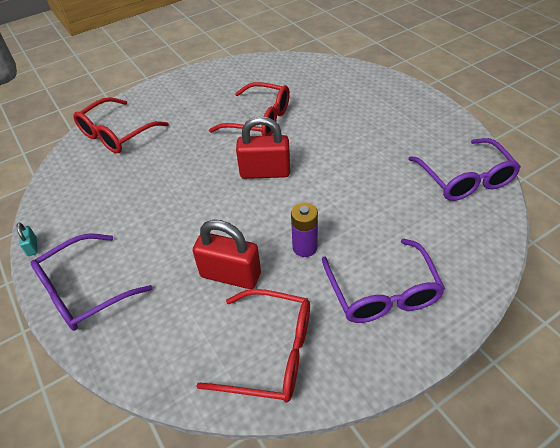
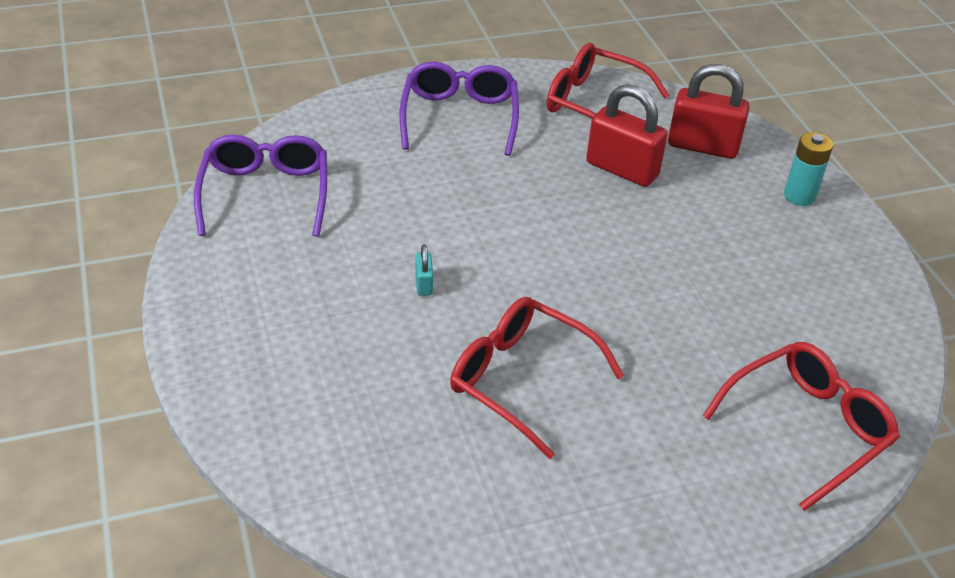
camera: 170 degrees left, 5 degrees down
(32, 247) = (890, 261): turquoise padlock -> turquoise padlock (424, 284)
(85, 290) = (799, 196): purple glasses -> turquoise battery
(265, 172) = (543, 278): red padlock -> red padlock (702, 146)
(305, 247) = (524, 173): purple battery -> none

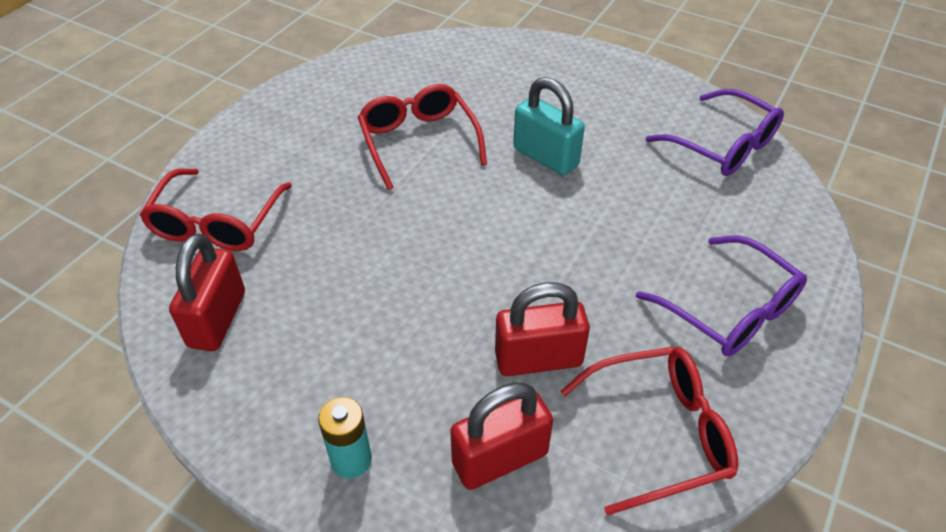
camera: 140 degrees right, 5 degrees up
(424, 284) = (545, 157): turquoise padlock -> turquoise padlock, size x2.27
(522, 381) = (419, 142): red glasses -> red glasses turned 105 degrees counterclockwise
(851, 335) = (217, 319): none -> red padlock

